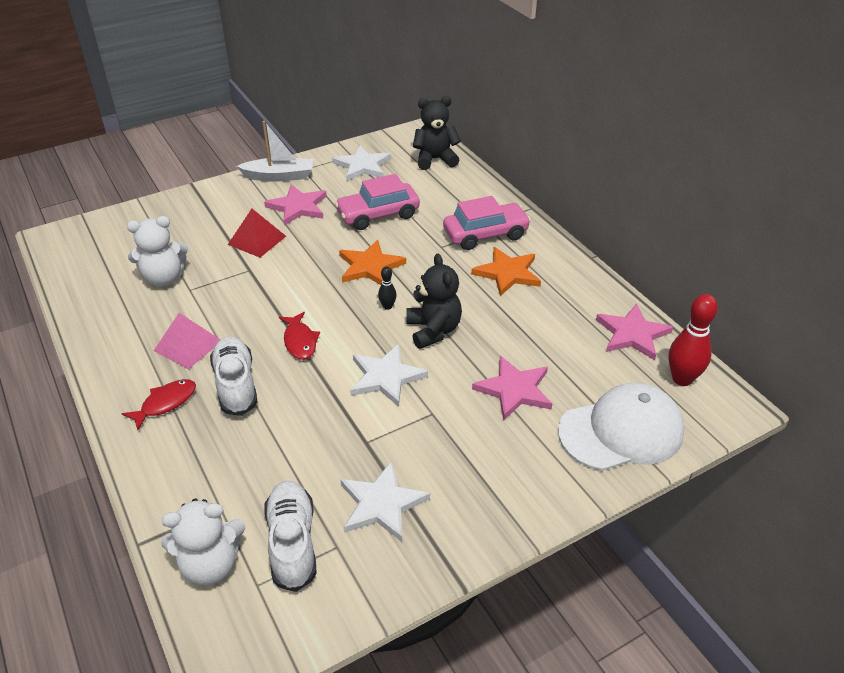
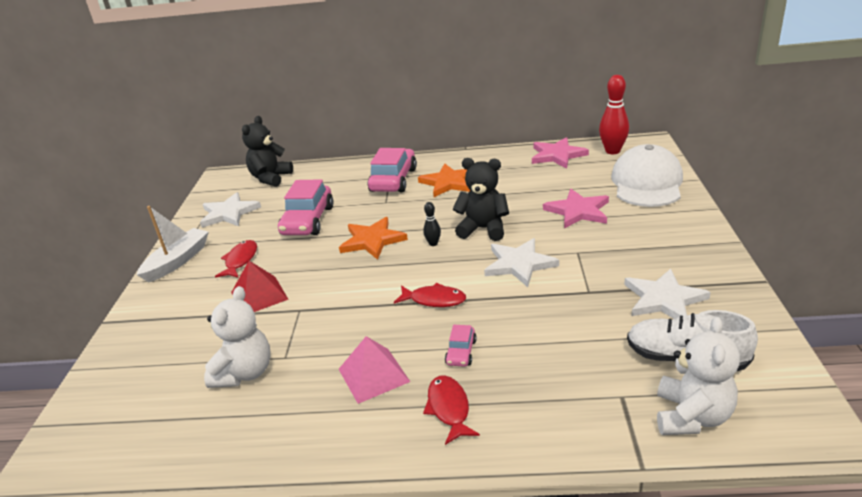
camera: 55 degrees left, 10 degrees down
(236, 385) = (461, 352): white shoe -> pink car
(298, 207) = (240, 260): pink star -> red fish

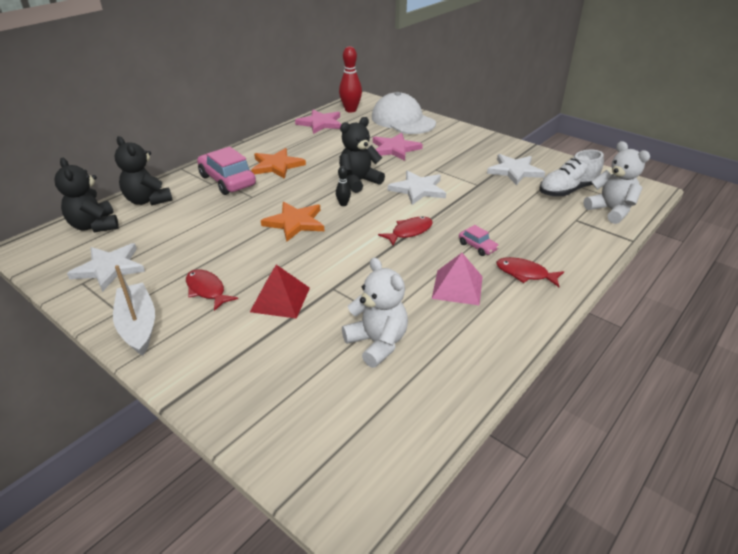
camera: 55 degrees left, 5 degrees up
(308, 221) = (210, 236): pink car -> none
(324, 173) = (148, 200): none -> black teddy bear

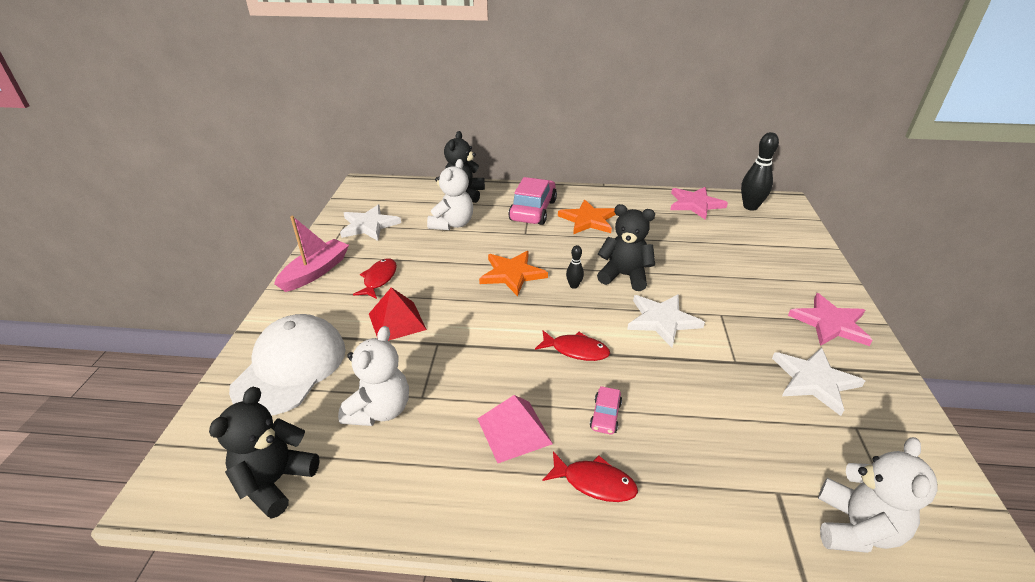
camera: 55 degrees right, 0 degrees up
(94, 226) = (411, 193): black teddy bear -> black teddy bear (275, 481)
(138, 325) = (316, 272): white boat -> pink boat
(184, 223) = (452, 224): none -> white teddy bear
(350, 110) = (750, 207): red bowling pin -> black bowling pin
(395, 149) = (719, 268): pink star -> pink star (830, 323)
(403, 120) = (787, 246): white cap -> white cap (290, 367)
(525, 274) = (594, 482): red fish -> red fish turned 120 degrees clockwise
(568, 190) = (843, 454): white shoe -> none

